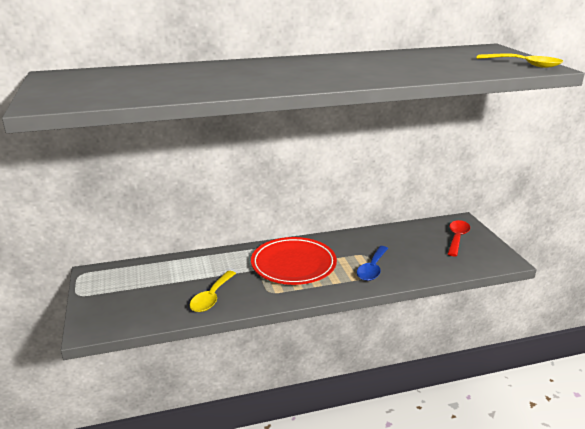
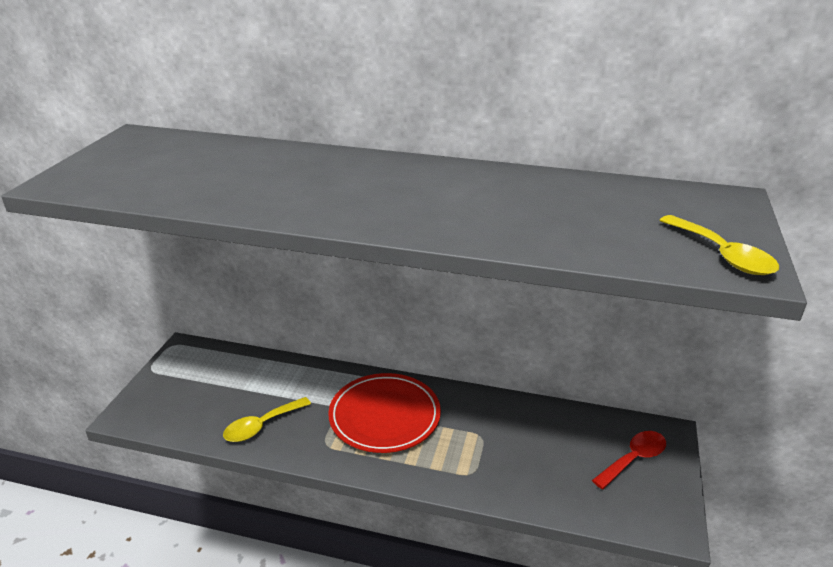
camera: 30 degrees right, 5 degrees up
(372, 269) = (471, 462): blue spoon -> none

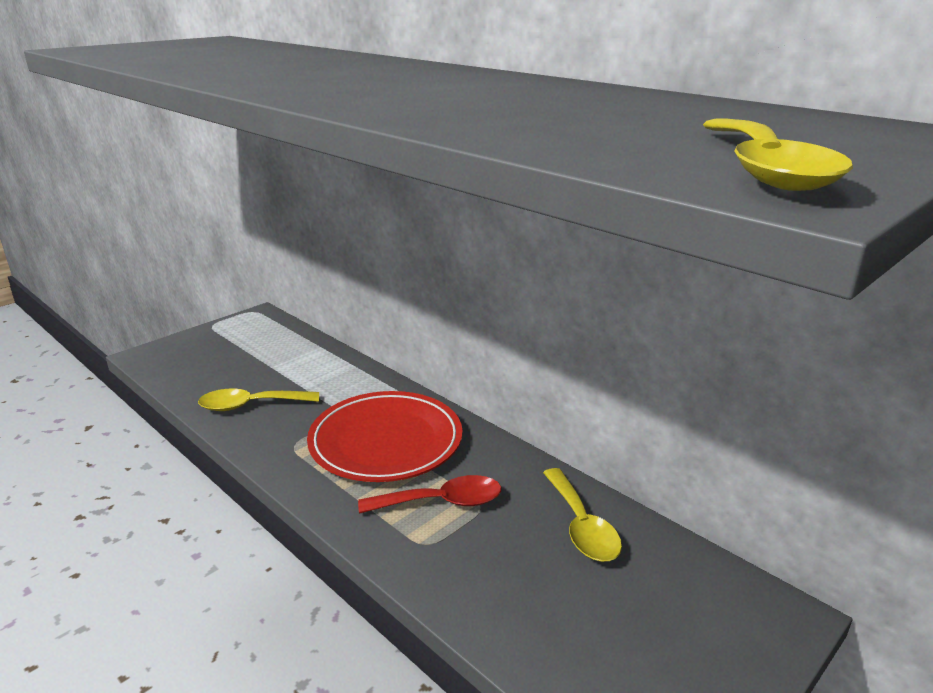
camera: 30 degrees right, 5 degrees down
(544, 425) = (581, 526): none -> yellow spoon
(634, 459) = (687, 626): red spoon -> red spoon (441, 502)

